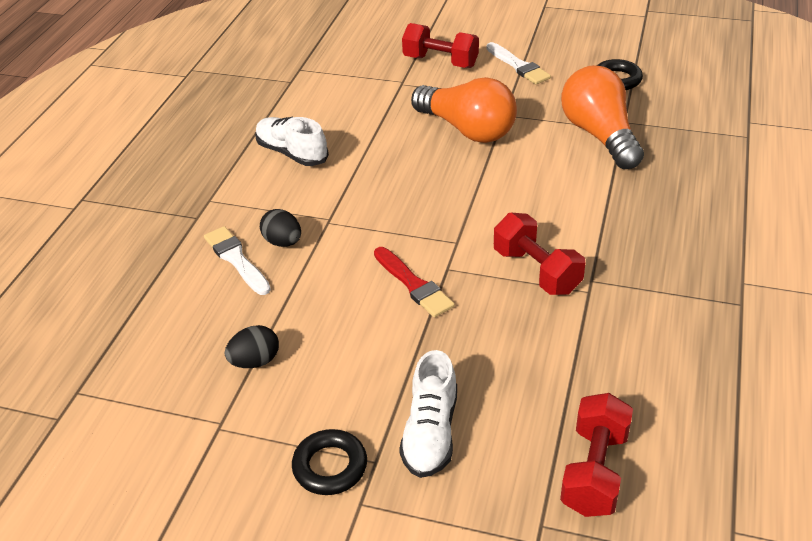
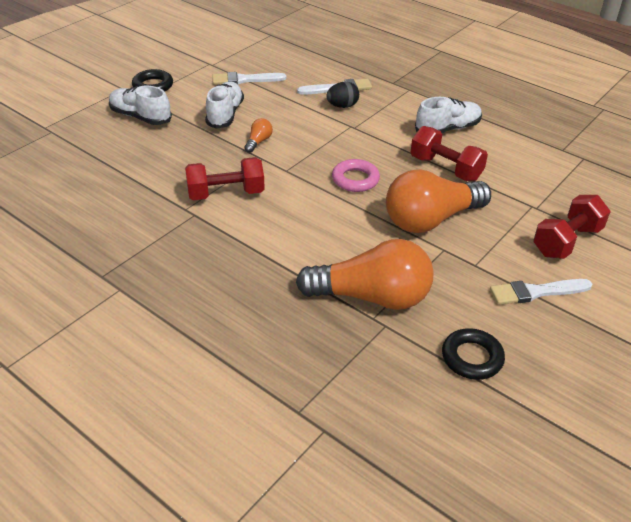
camera: 110 degrees right, 0 degrees up
(255, 361) = (245, 80): black egg -> white brush
(368, 342) = (225, 114): none -> white shoe
(413, 285) = (258, 142): red brush -> orange light bulb
(437, 189) = (355, 179): none -> pink ring
(594, 471) = (58, 158): red dumbbell -> red dumbbell (445, 168)

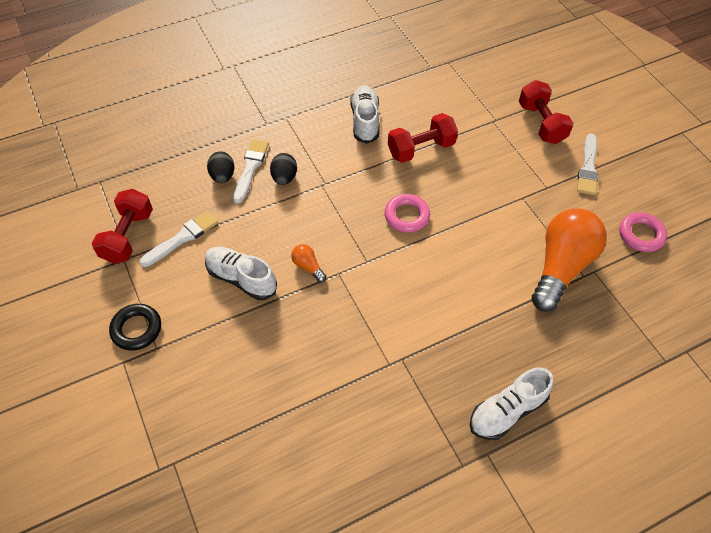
camera: 65 degrees left, 15 degrees up
(140, 117) = (198, 360): white shoe -> white shoe (507, 411)
(226, 194) = (381, 322): red dumbbell -> red dumbbell (128, 236)
(245, 80) = (182, 238): white brush -> white brush turned 150 degrees counterclockwise
(319, 79) = (223, 176): none -> black egg
(430, 220) = (483, 189): orange light bulb -> none
(472, 358) = (641, 235): black ring -> pink ring

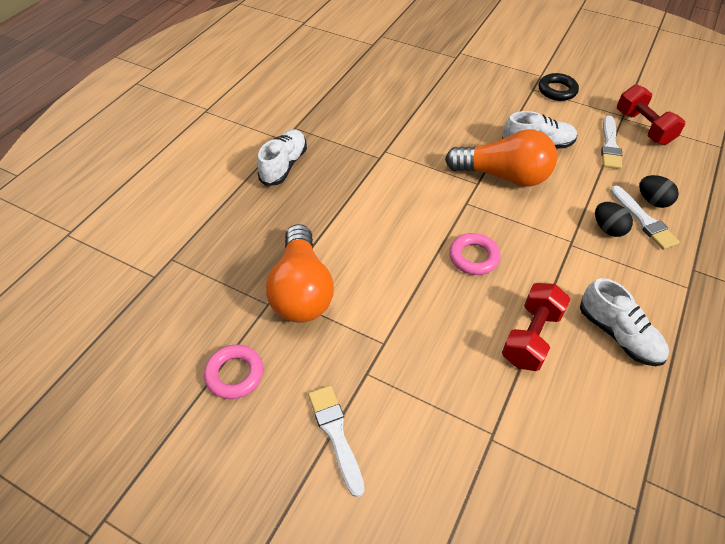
camera: 145 degrees right, 5 degrees down
(308, 266) = (503, 176): orange light bulb -> orange light bulb, size x2.49
(541, 123) = (434, 473): red dumbbell -> none

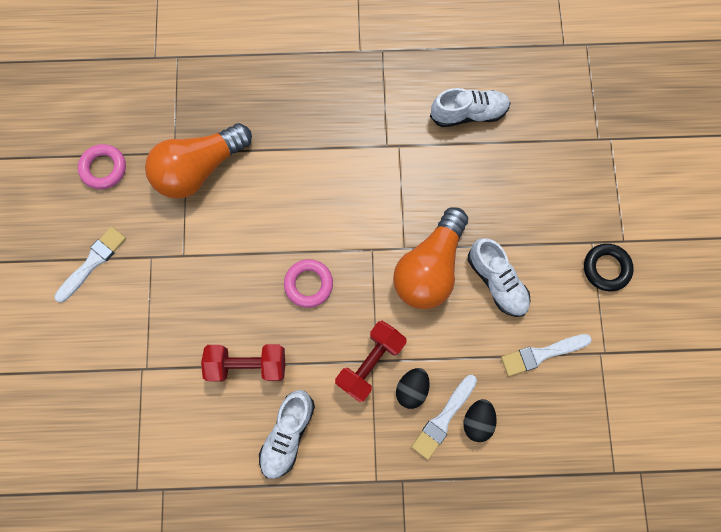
camera: 60 degrees right, 25 degrees up
(284, 165) = (326, 72): white shoe -> white shoe (468, 113)
(503, 176) = (429, 267): orange light bulb -> orange light bulb turned 45 degrees clockwise
(643, 128) = (595, 380): red dumbbell -> red dumbbell (370, 362)

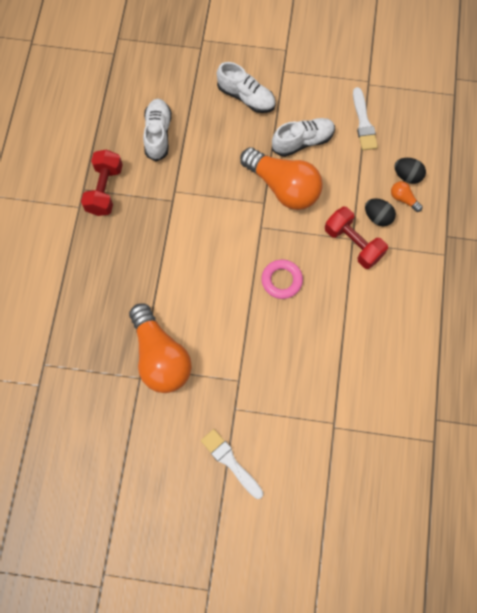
camera: 80 degrees left, 5 degrees down
(104, 168) = (141, 444): pink ring -> none
(248, 364) = (341, 338): red dumbbell -> red dumbbell (105, 190)
(288, 433) = (401, 314): white shoe -> white shoe (246, 97)
(443, 419) = (403, 199): white brush -> orange light bulb
(606, 268) = (305, 66): black ring -> none

